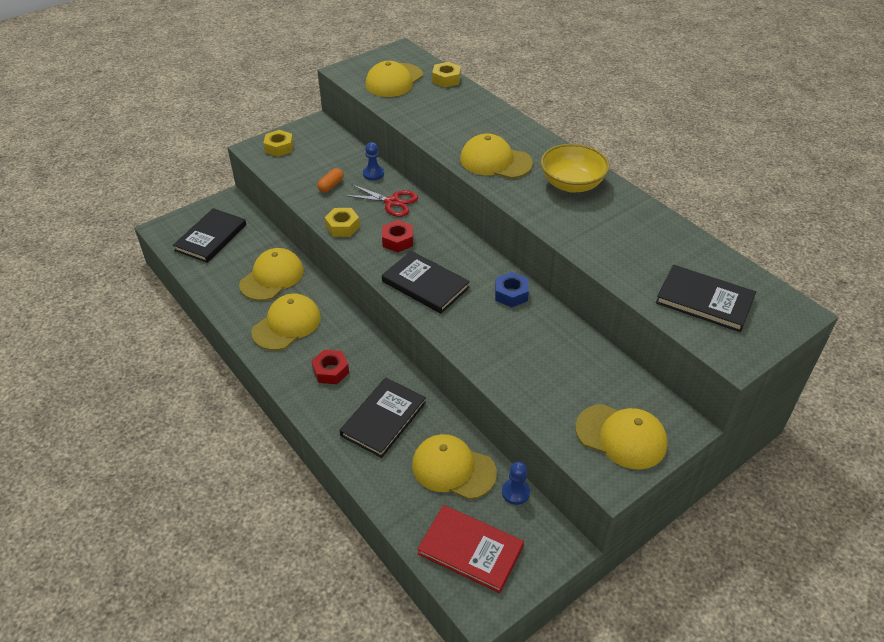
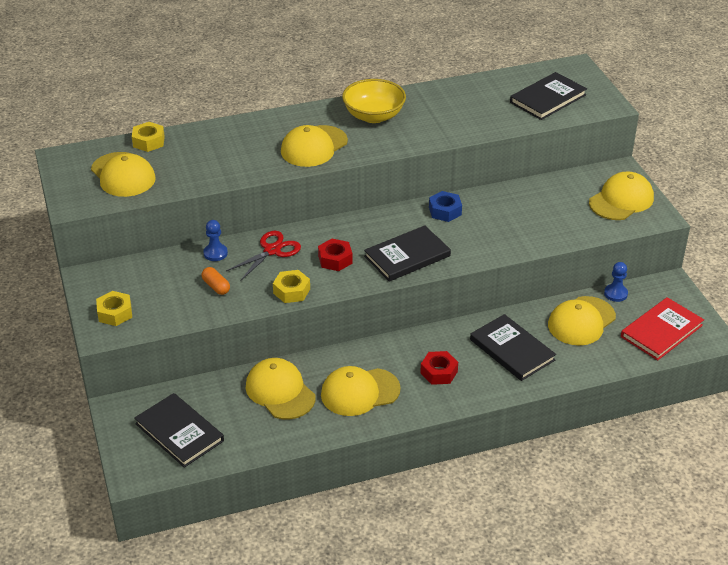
camera: 70 degrees left, 5 degrees down
(287, 325) = (359, 392): yellow cap -> yellow cap turned 75 degrees counterclockwise

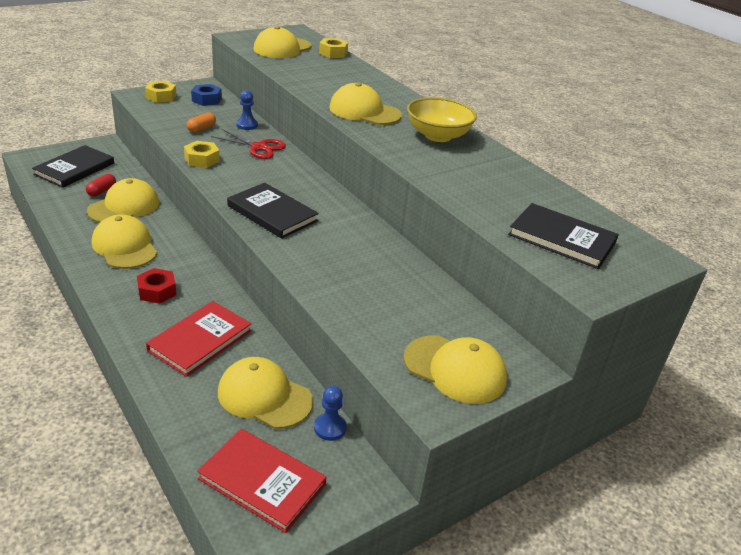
camera: 70 degrees right, 5 degrees down
(241, 409) = (102, 191): none -> red capsule
(335, 259) = (254, 176): red nut -> none
(445, 211) = (360, 231): blue nut -> blue nut (206, 100)
(512, 350) = (200, 340): black book -> red book

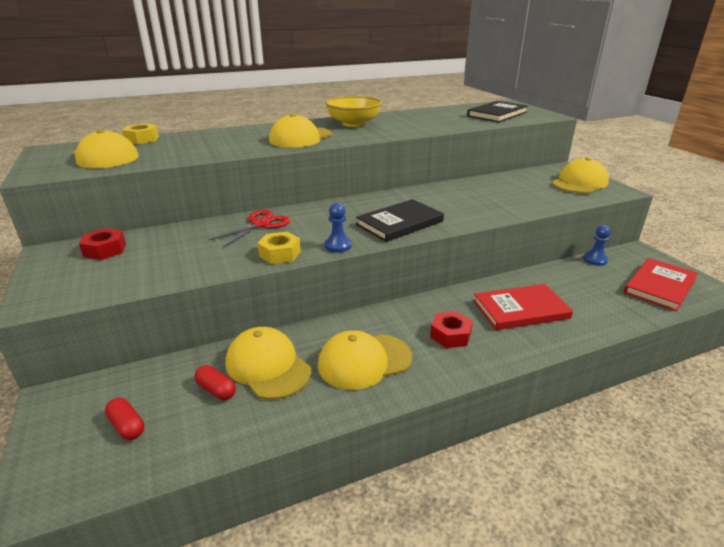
camera: 75 degrees left, 5 degrees down
(75, 169) = (127, 426): black book -> red capsule
(161, 96) = (64, 282): yellow nut -> none
(200, 340) = (521, 310): red book -> red book turned 60 degrees counterclockwise
(201, 128) = (194, 253): orange capsule -> none
(206, 100) = (105, 250): blue nut -> red nut
(247, 125) = (200, 228): blue pawn -> blue pawn (338, 246)
(264, 396) = (576, 282): yellow cap -> none

